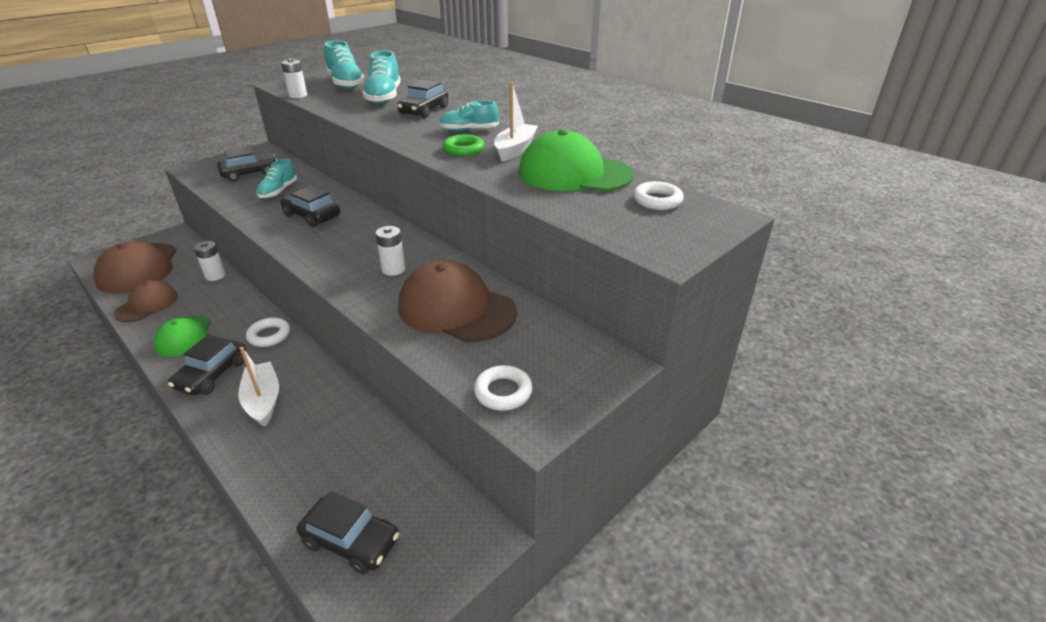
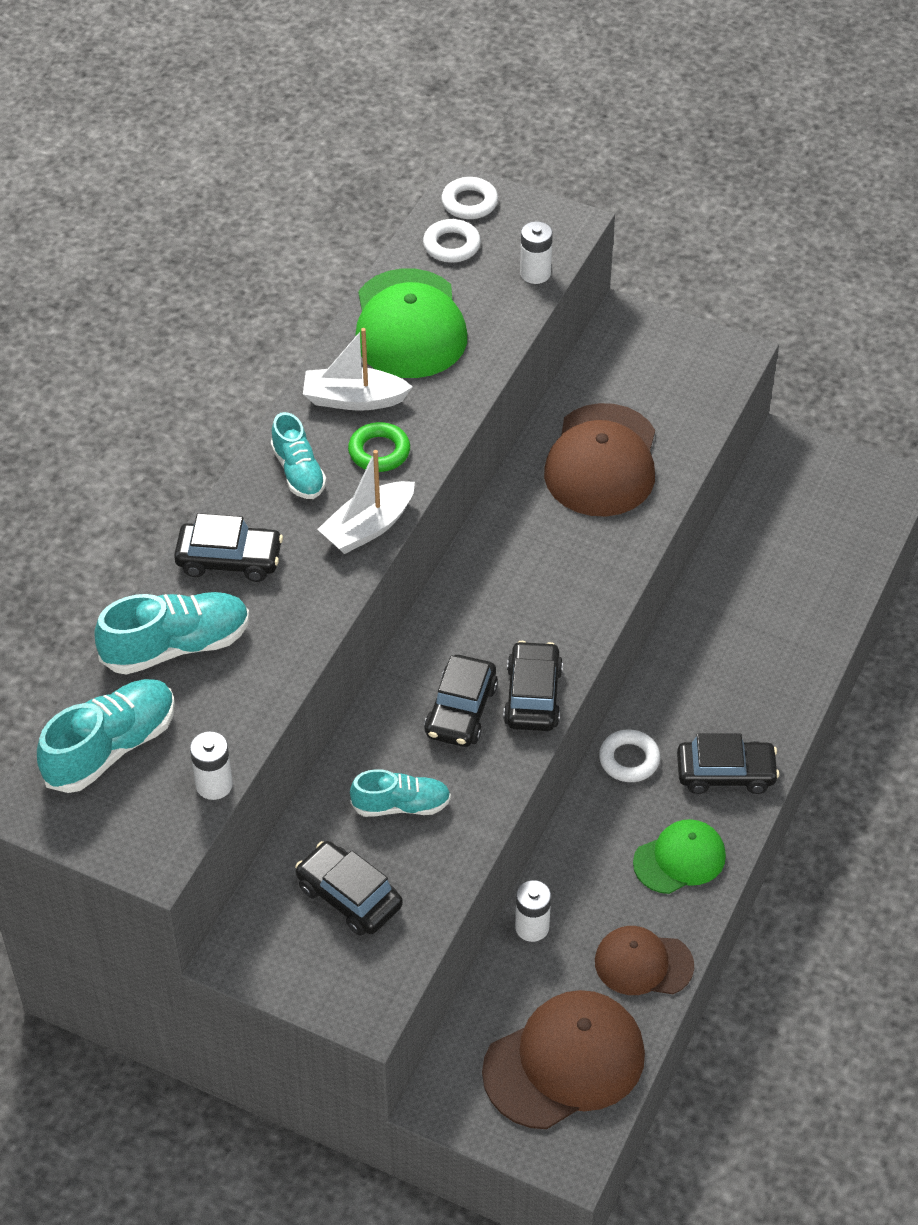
camera: 110 degrees left, 15 degrees up
(263, 400) = (735, 694): white boat -> white boat (368, 527)
(351, 541) = (842, 531): black car -> black car (533, 696)
(393, 269) = (553, 549): white battery -> white battery (535, 273)
(503, 392) = (706, 386): white ring -> white ring (469, 203)

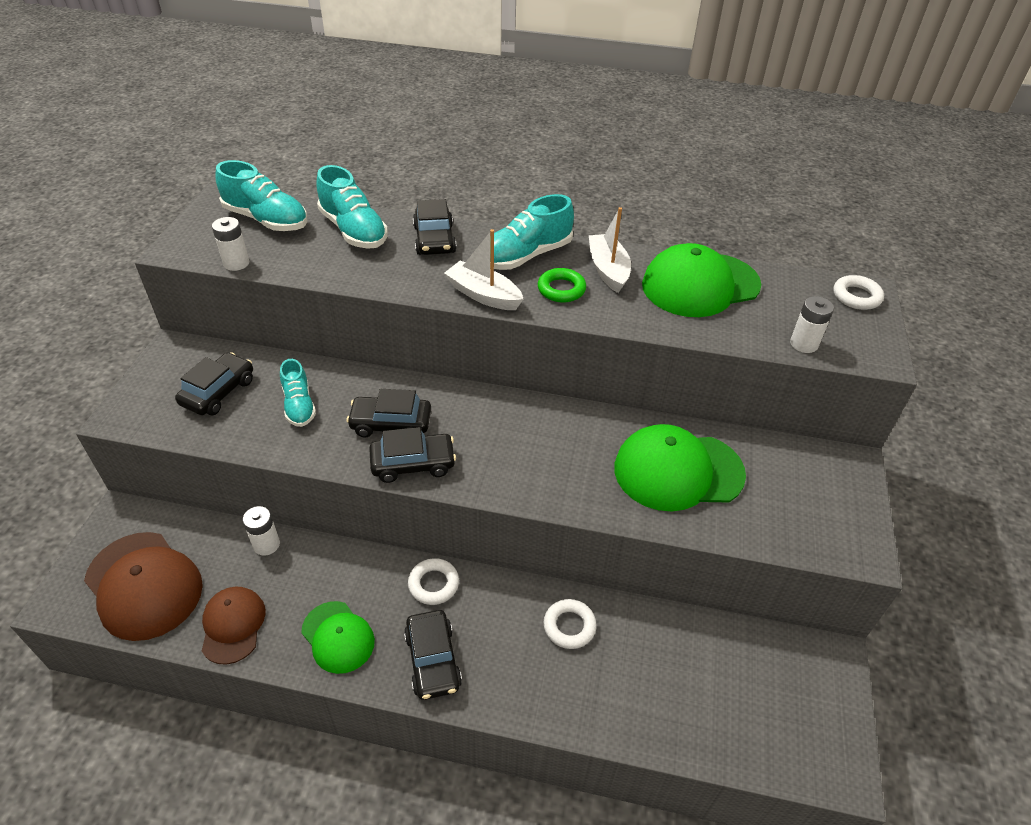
camera: 75 degrees right, 5 degrees down
(298, 472) = (525, 256): turquoise shoe -> turquoise shoe, size x1.54
(451, 245) = (801, 294): white ring -> white ring (569, 626)
(602, 461) = (677, 471): brown cap -> green cap

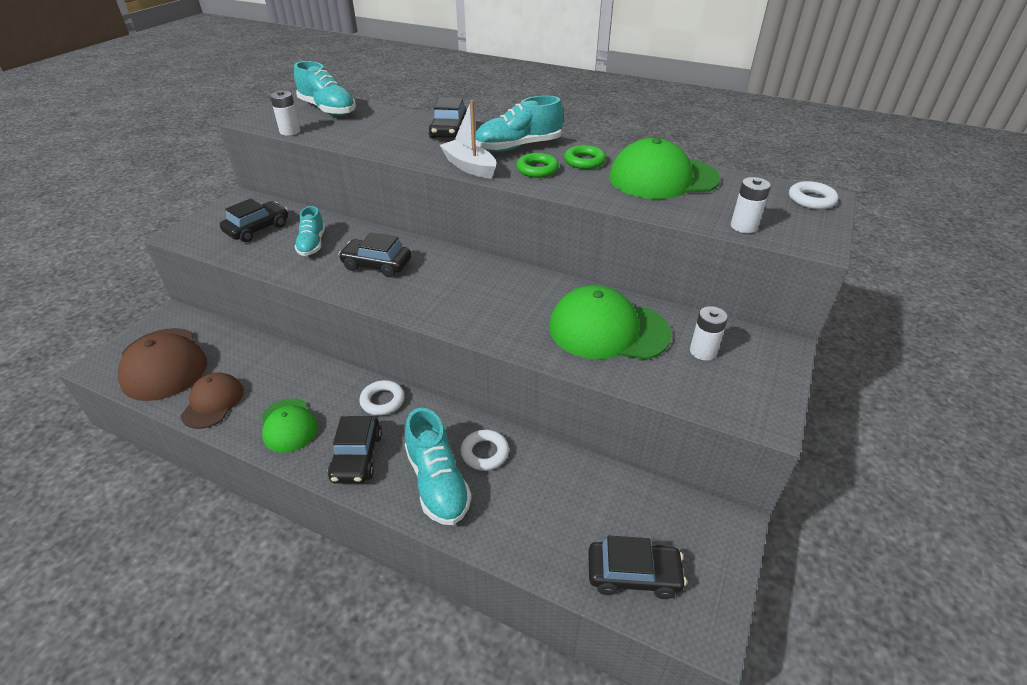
camera: 15 degrees right, 5 degrees down
(266, 544) = (265, 351): white battery -> white battery (703, 351)
(353, 230) = (389, 121): turquoise shoe -> turquoise shoe (437, 482)
(413, 463) = (381, 293): black car -> black car (633, 574)
(608, 270) = (584, 161): white boat -> green ring

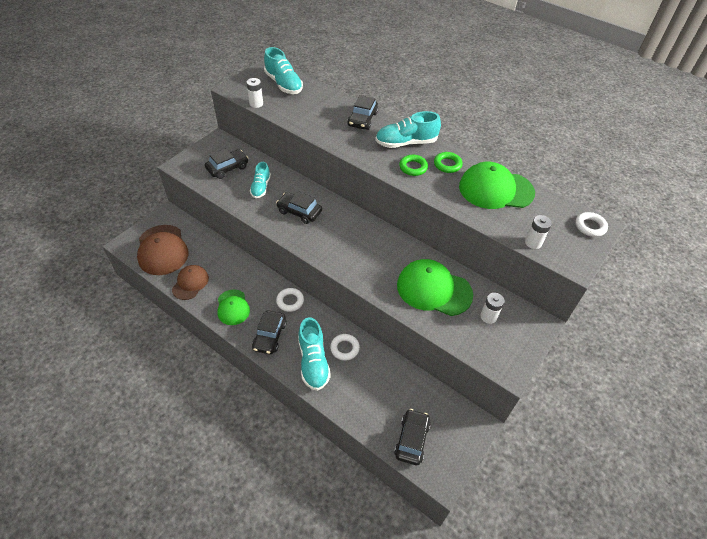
camera: 10 degrees right, 10 degrees up
(469, 167) = (369, 158): white boat -> none
(633, 574) = (411, 440): black car -> black car turned 90 degrees counterclockwise

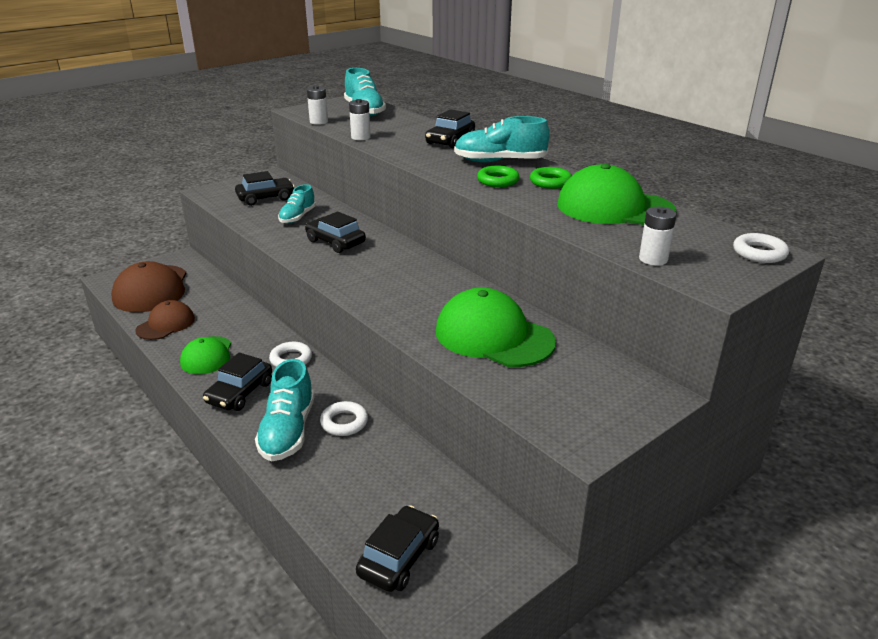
camera: 15 degrees right, 20 degrees down
(488, 316) = (572, 376): white battery -> white battery (360, 137)

